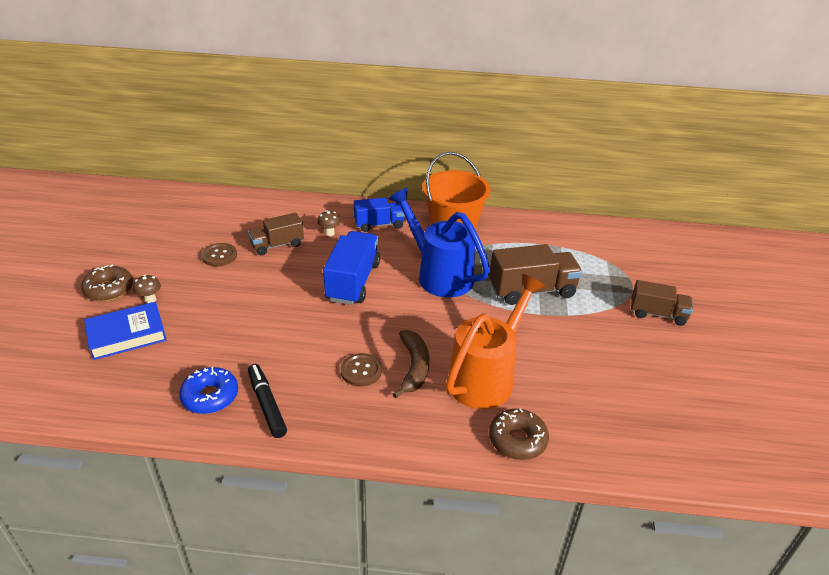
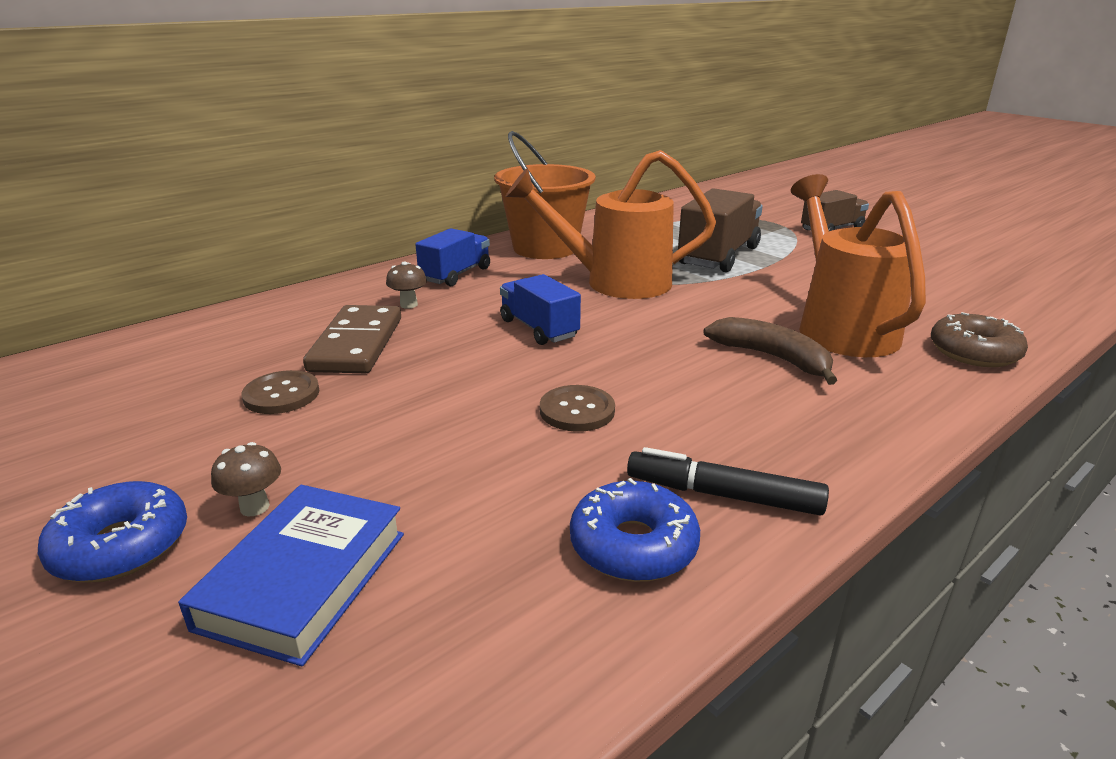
camera: 45 degrees left, 10 degrees down
(109, 289) = (121, 546): brown donut -> blue donut
(277, 245) = (357, 344): brown truck -> brown domino
(353, 282) = (539, 329): blue truck -> blue truck, size x0.65
(361, 371) = (736, 392): brown button -> brown button (577, 410)
(439, 275) = (615, 282): blue watering can -> orange watering can

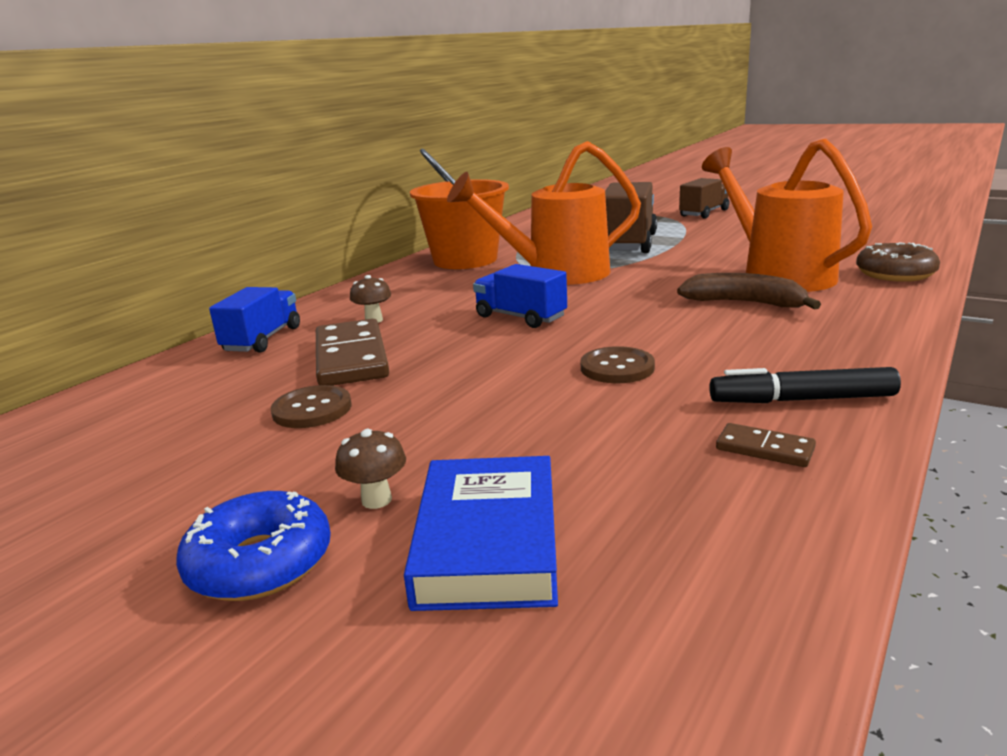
camera: 15 degrees left, 5 degrees down
(456, 275) = (398, 291): blue truck -> blue truck (262, 339)
(633, 545) = (764, 449): blue donut -> brown domino

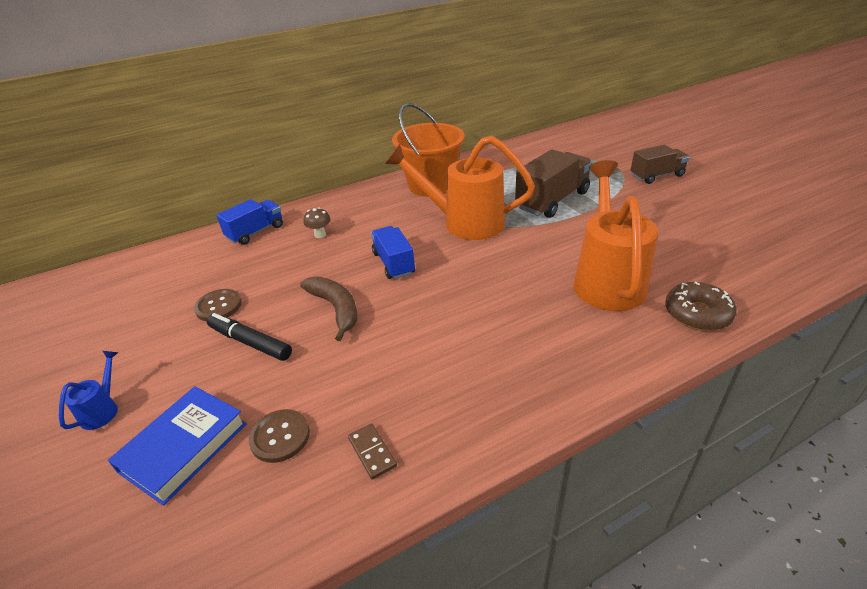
camera: 30 degrees right, 15 degrees up
(260, 563) = (102, 410): blue donut -> blue watering can
(351, 358) = (276, 268): brown domino -> none
(376, 500) = (176, 392): brown mushroom -> none
(617, 368) = (386, 339): brown button -> brown button (280, 437)
(744, 303) = (540, 304): brown banana -> brown banana (336, 308)
(801, 400) = (446, 421): black marker -> black marker (250, 342)

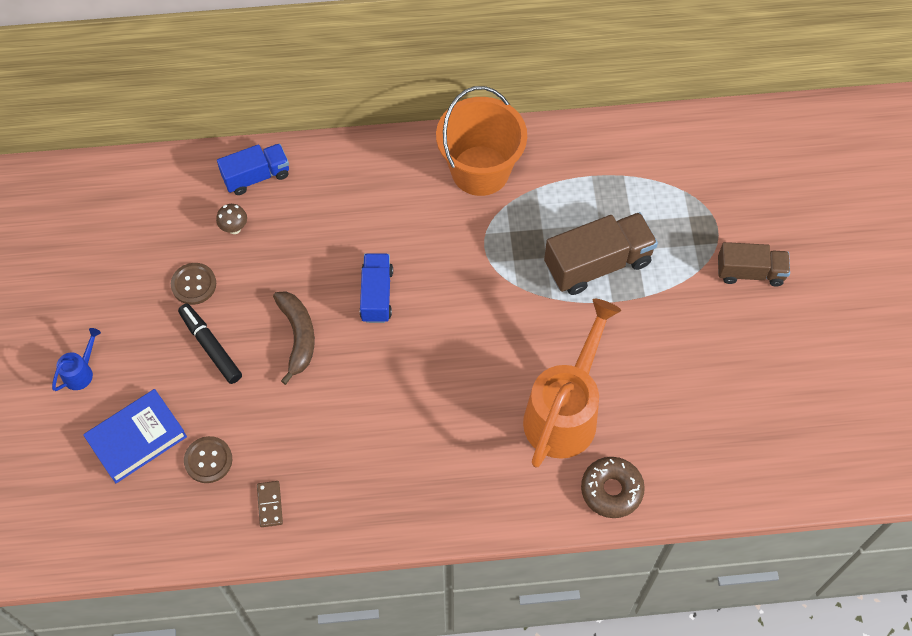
camera: 20 degrees right, 25 degrees up
(320, 235) = (321, 212): brown mushroom -> brown mushroom (234, 228)
(464, 222) = (480, 260): orange watering can -> none

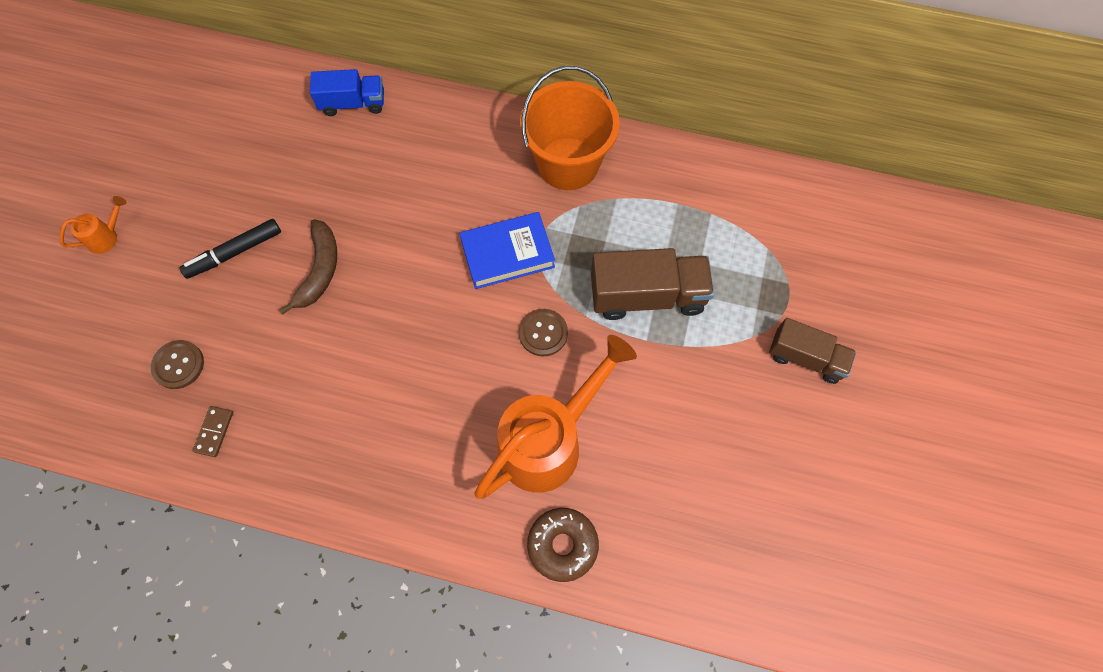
camera: 20 degrees right, 5 degrees up
(81, 372) = (106, 237): blue watering can -> orange watering can
(137, 438) = (124, 319): blue book -> blue book (507, 254)
(194, 284) = (248, 187): brown button -> brown button (543, 333)
(211, 346) = (234, 252): black marker -> black marker turned 105 degrees counterclockwise
(234, 228) = (310, 146): brown mushroom -> none
(376, 295) = (413, 254): blue truck -> none

